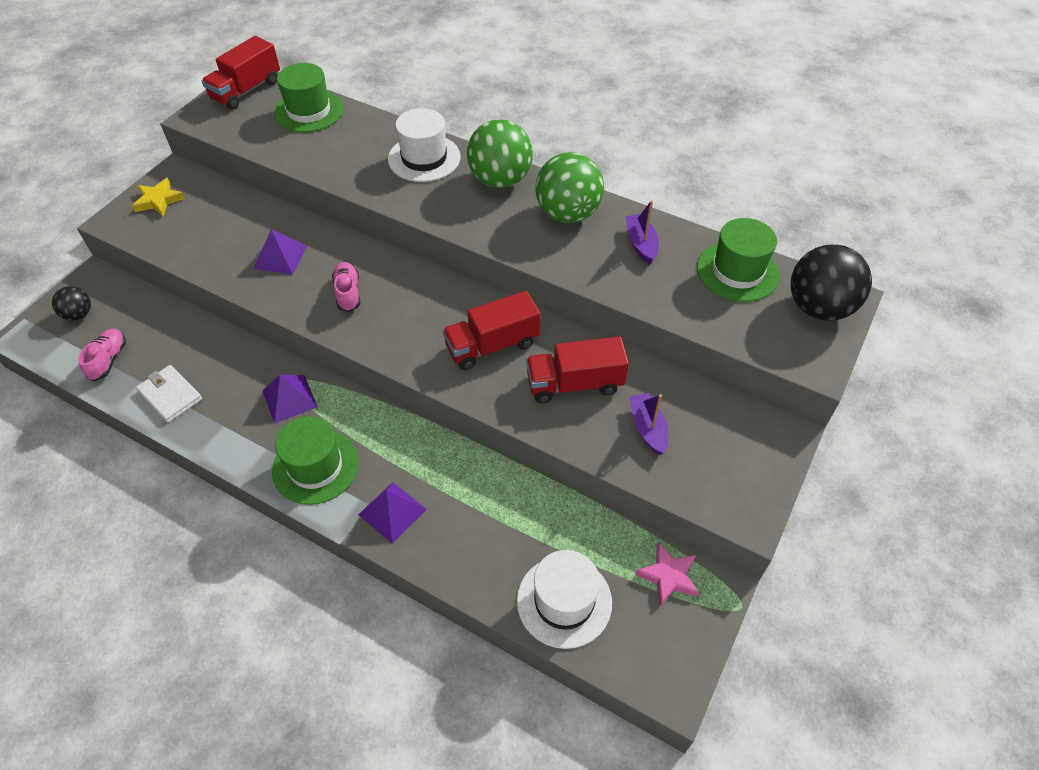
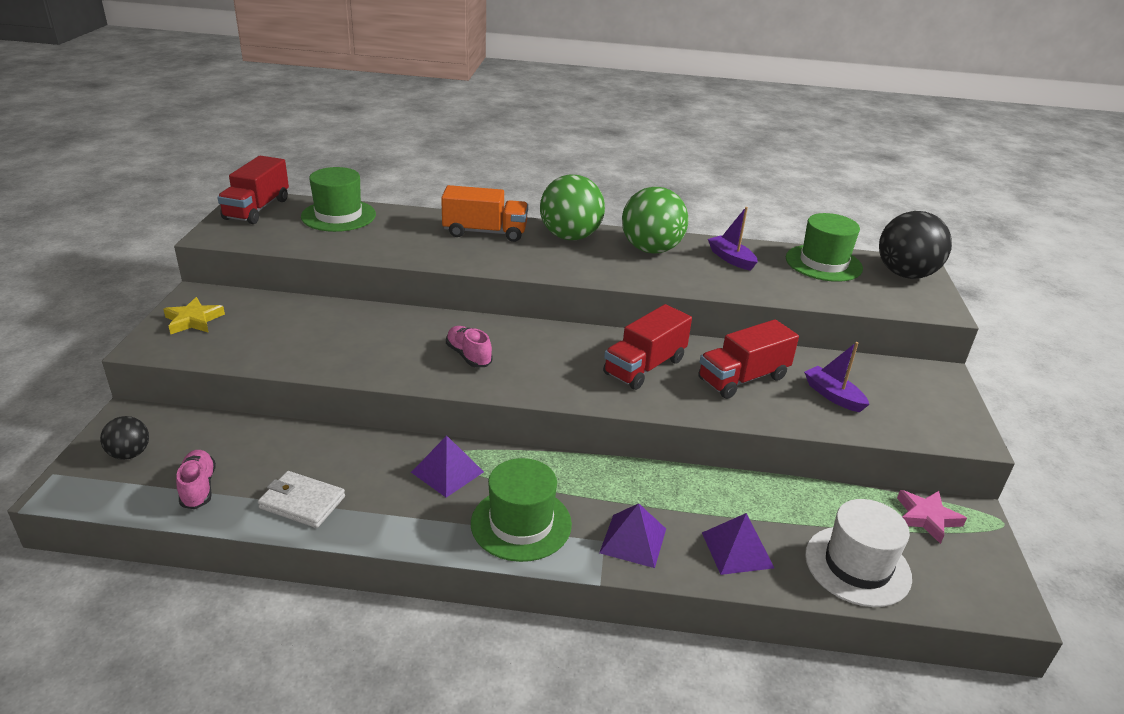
camera: 25 degrees left, 20 degrees down
(280, 257) = (372, 341): purple pyramid -> purple pyramid (737, 550)
(424, 158) = (485, 232): white hat -> orange truck

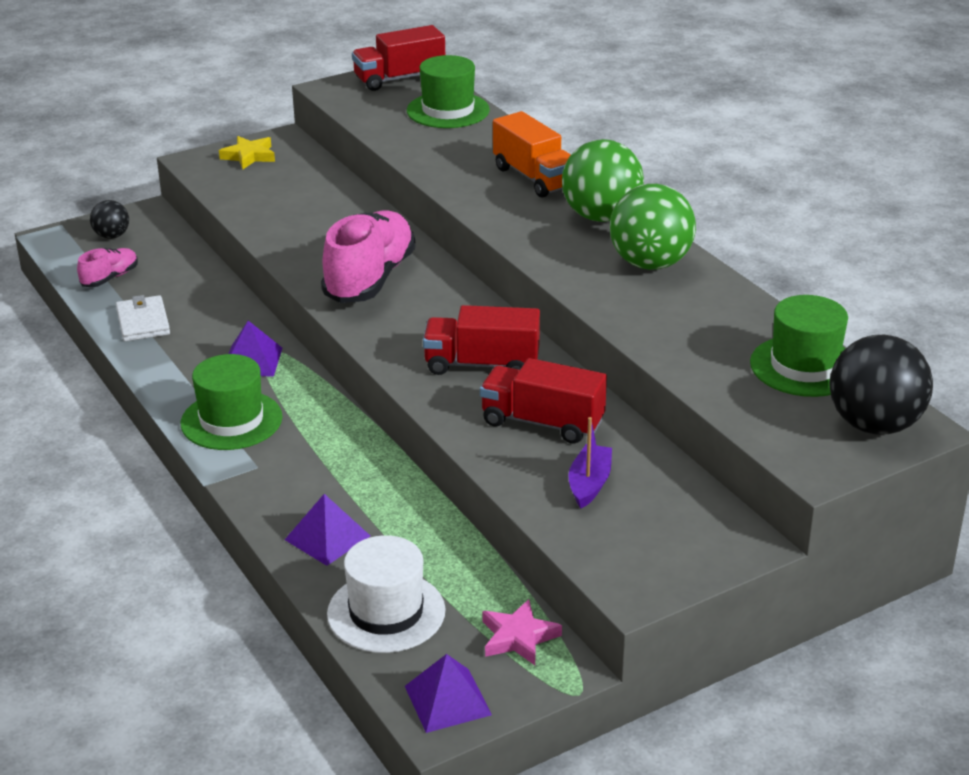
camera: 55 degrees right, 0 degrees up
(468, 356) = (370, 279): pink shoe -> pink shoe, size x2.05
(633, 540) = (275, 480): purple pyramid -> purple pyramid (448, 700)
(731, 259) = (710, 311): purple boat -> none

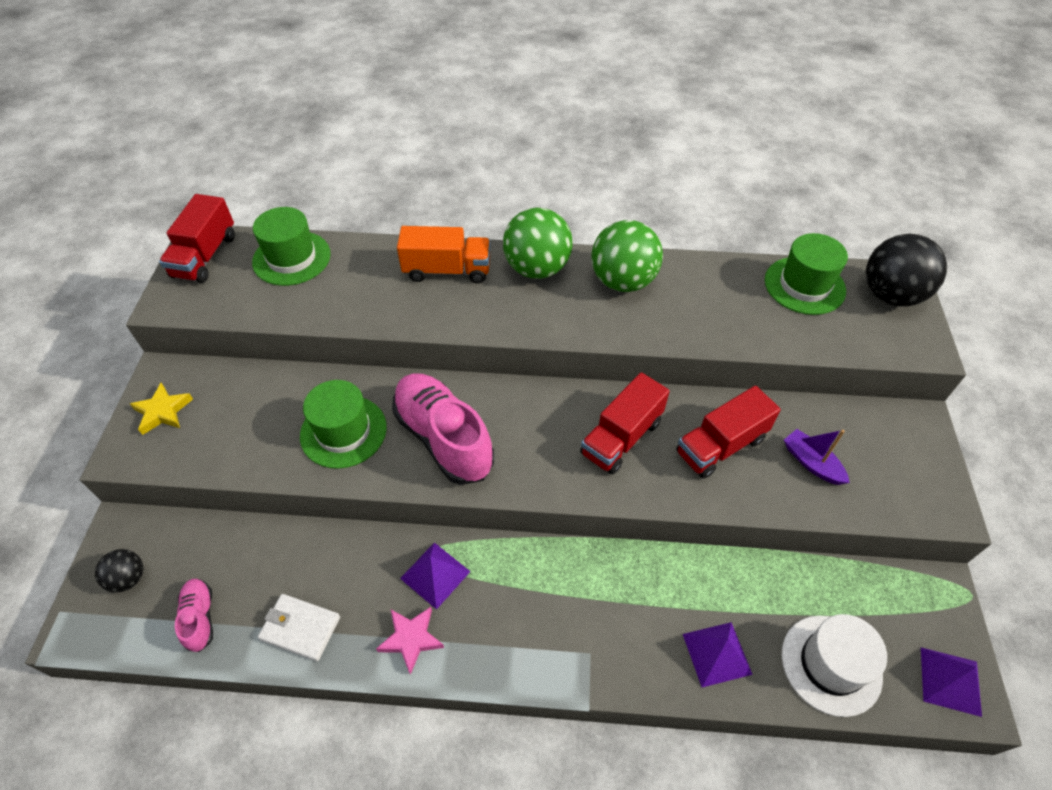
camera: 55 degrees left, 20 degrees up
(231, 420) = (510, 637): green hat -> green hat (343, 431)
(518, 637) = (898, 595): pink star -> pink star (411, 639)

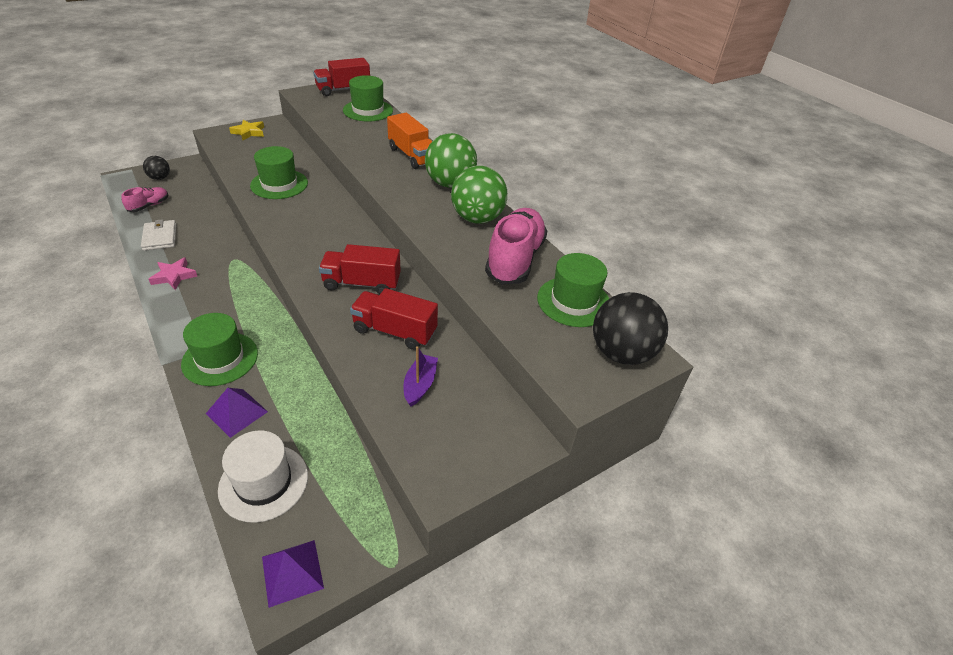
camera: 50 degrees right, 10 degrees down
(435, 574) = (222, 268): purple pyramid -> none
(444, 438) = (302, 217): pink shoe -> pink shoe (515, 259)
(616, 640) = (220, 358): none -> green hat

